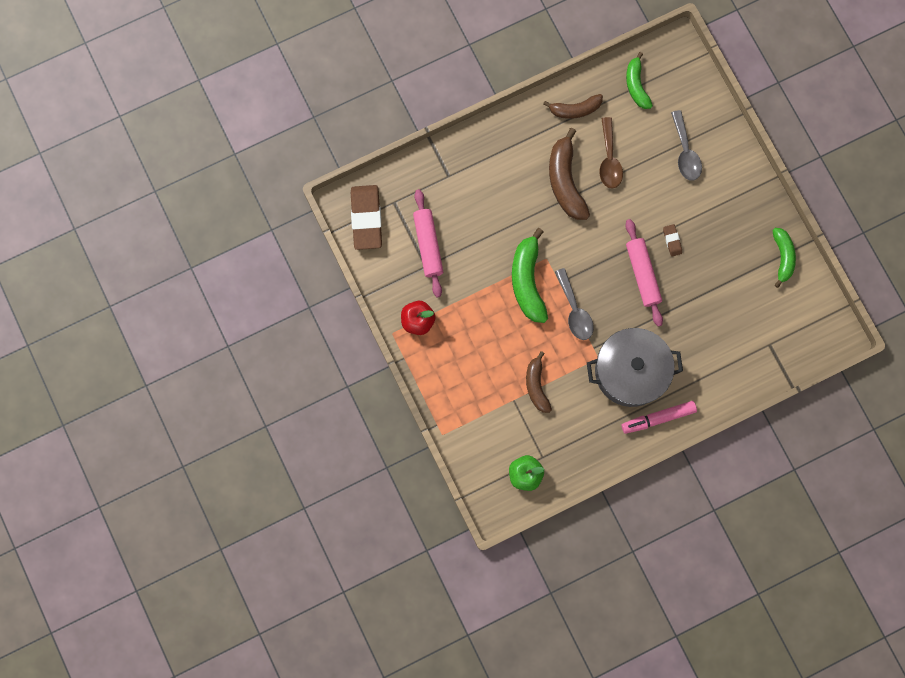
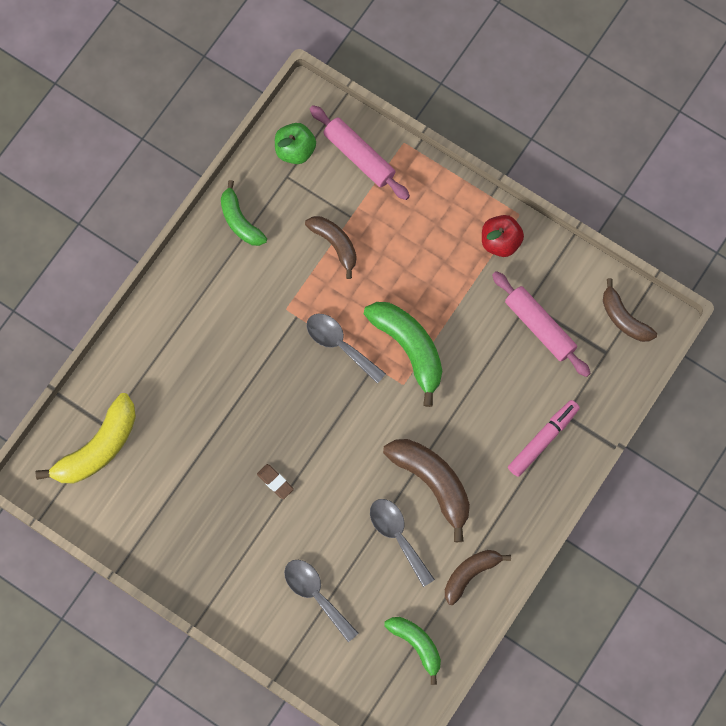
camera: 150 degrees right, 5 degrees down
(366, 218) = (624, 318): brown eraser -> brown banana
(609, 160) = (397, 536): brown spoon -> grey spoon
(630, 371) = (243, 313): grey pot -> none
(642, 274) = (287, 426): pink rolling pin -> pink rolling pin (359, 156)
(658, 418) = (187, 281): pink marker -> pink marker (543, 440)
(782, 257) = (140, 533): green banana -> green banana (240, 221)
(783, 332) = (98, 448): none -> yellow banana

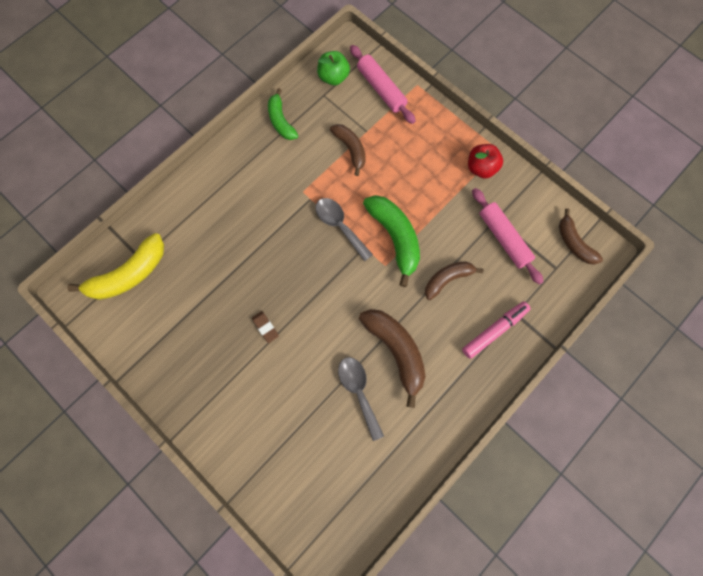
camera: 10 degrees right, 0 degrees up
(316, 595) = (279, 430): grey spoon -> none
(416, 645) = (358, 492): green banana -> none
(470, 574) = (415, 436): brown banana -> brown banana (447, 279)

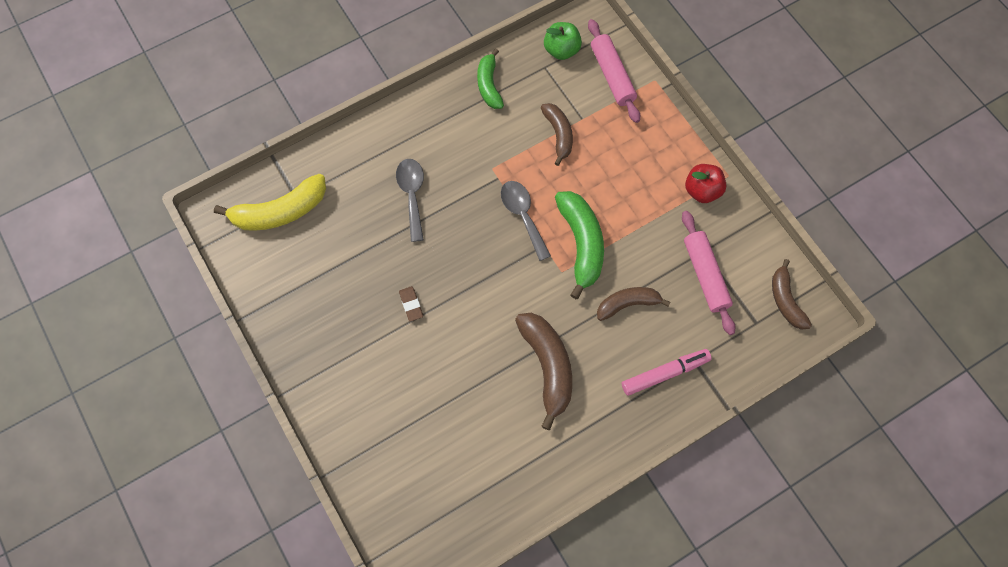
camera: 15 degrees right, 5 degrees down
(358, 391) = (494, 399): grey spoon -> grey spoon (412, 195)

